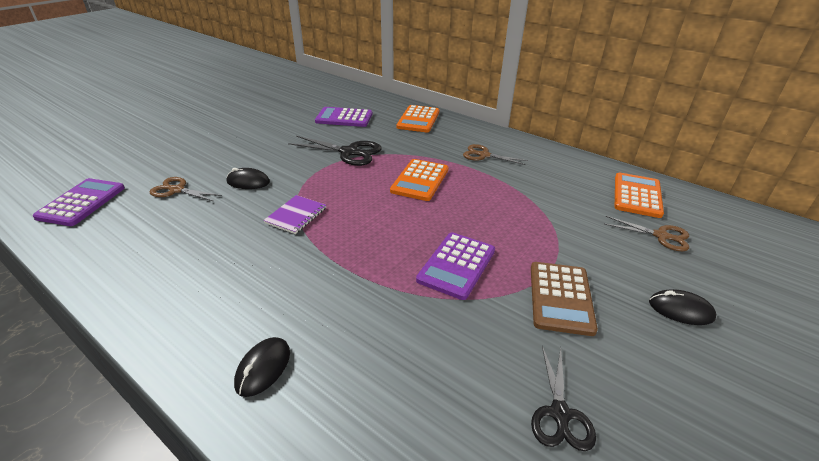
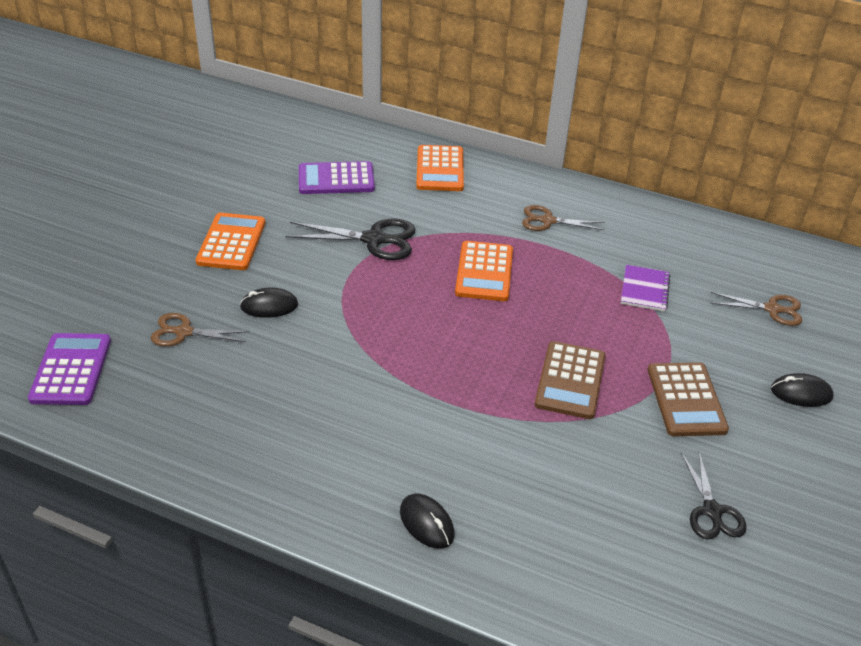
camera: 15 degrees left, 5 degrees up
(263, 368) = (426, 523): black mouse -> black mouse turned 45 degrees counterclockwise
(296, 215) = (359, 346): purple notebook -> purple notebook (644, 289)
(456, 265) = (570, 380): purple calculator -> brown calculator
(637, 195) = (739, 257): orange calculator -> orange calculator (231, 242)

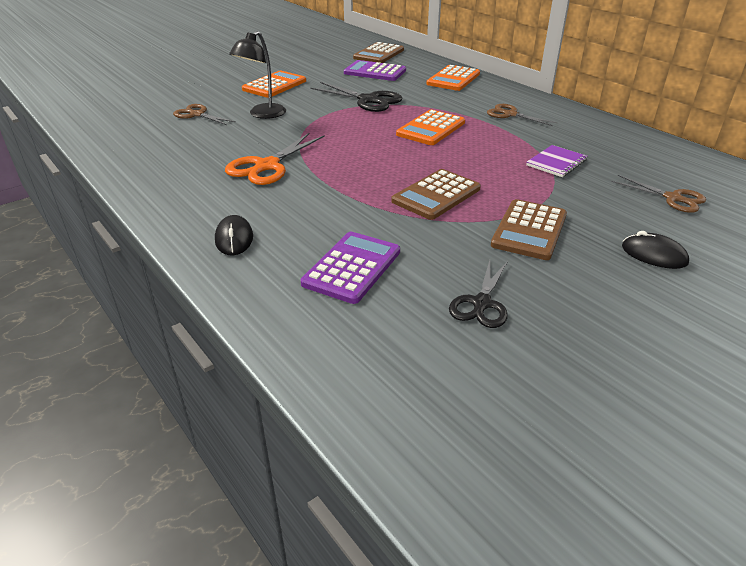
camera: 30 degrees right, 5 degrees down
(71, 369) = (115, 116): purple calculator -> purple calculator (352, 267)
(269, 306) = (262, 114): black mouse -> black lamp
(310, 139) = (379, 54): none -> brown calculator
(359, 398) = (267, 166): none -> orange scissors

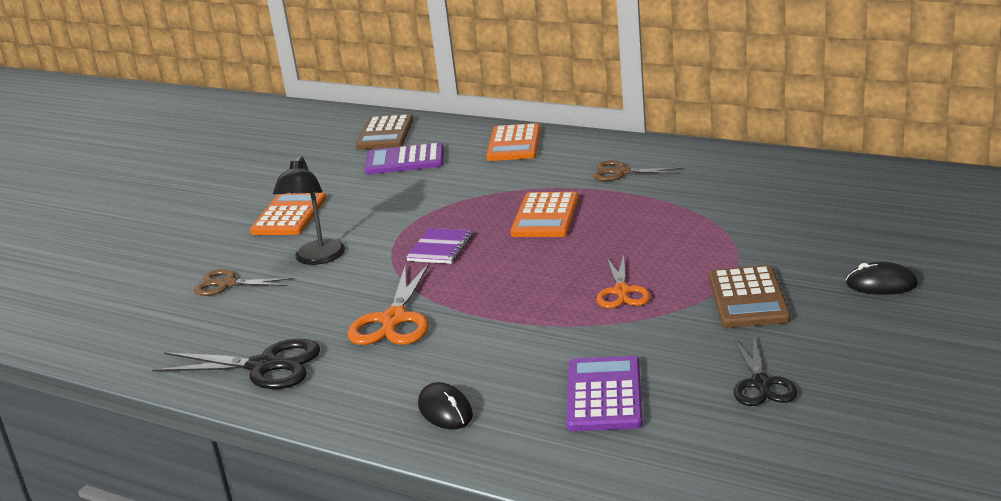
camera: 20 degrees left, 10 degrees down
(368, 100) = (435, 201): black scissors -> black scissors (265, 366)
(436, 195) = (622, 292): brown calculator -> orange scissors
(556, 162) = (717, 216): purple notebook -> purple notebook (440, 248)
(673, 198) = (860, 220): brown scissors -> none

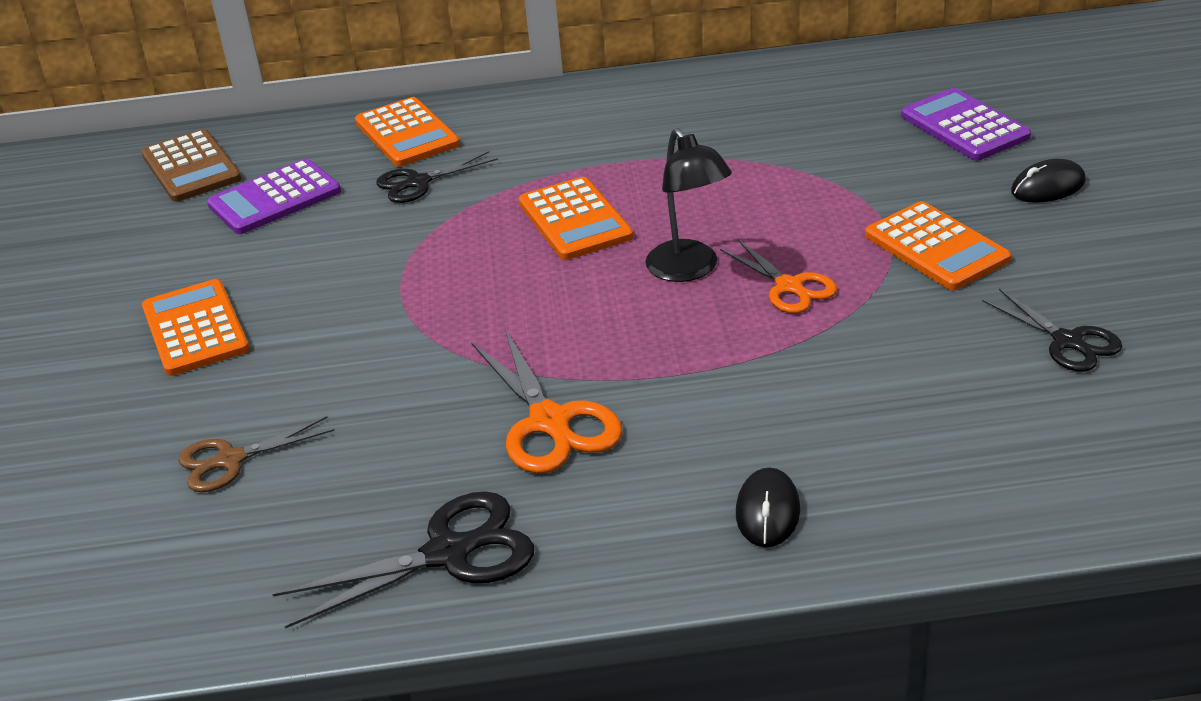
camera: 35 degrees left, 10 degrees up
(317, 259) = (325, 377): black lamp -> black lamp (689, 270)
(440, 248) = (487, 305): purple notebook -> none
(445, 410) = (767, 512): black mouse -> black mouse turned 75 degrees clockwise
(486, 172) = (418, 183): none -> black scissors
(604, 395) = (925, 418): purple calculator -> purple calculator (964, 126)
(621, 172) = (599, 135): brown scissors -> none
(748, 298) = (936, 247): brown calculator -> orange calculator

